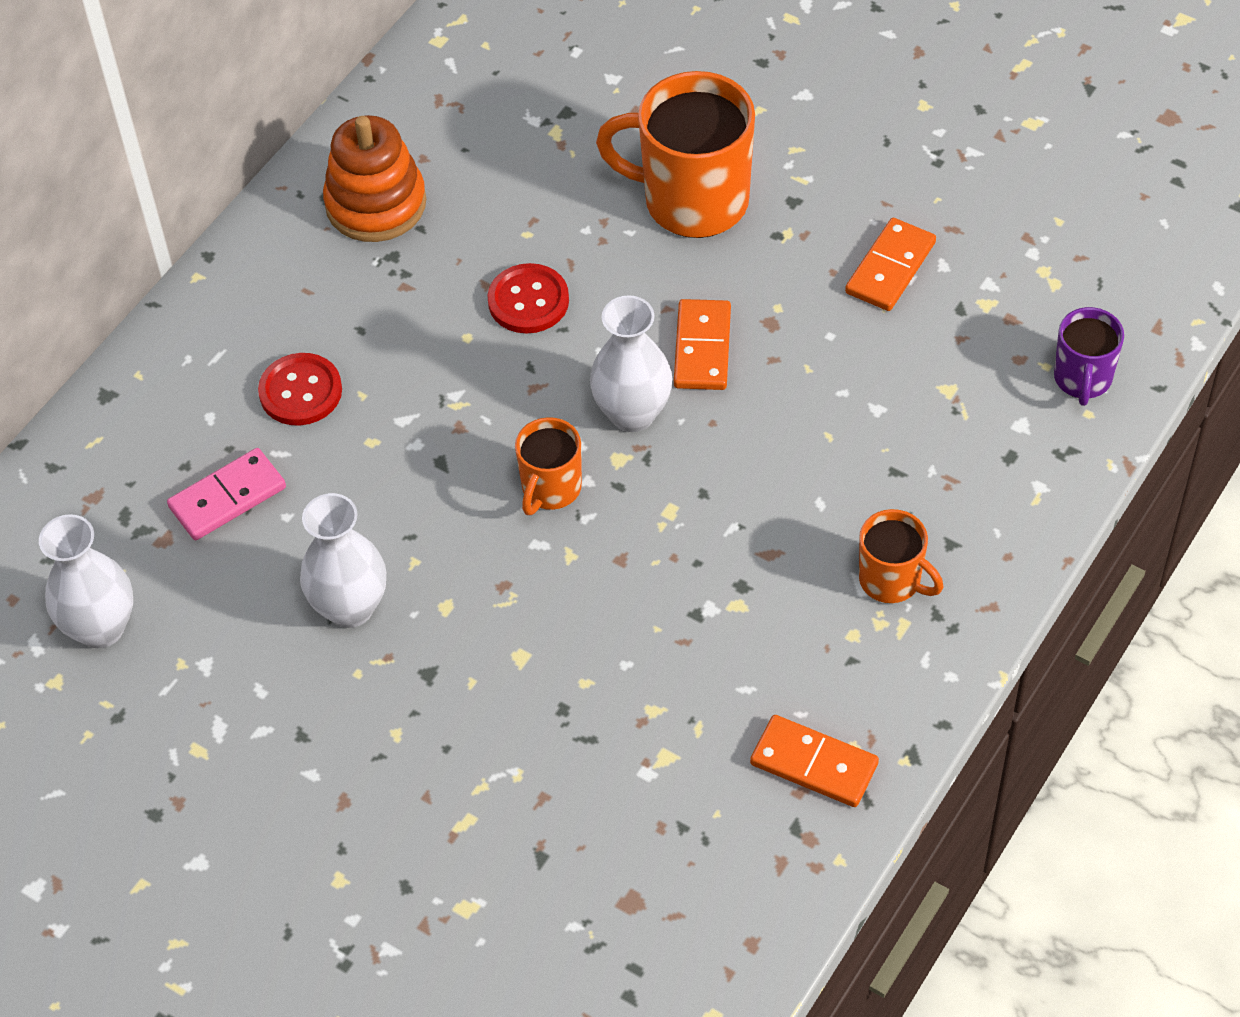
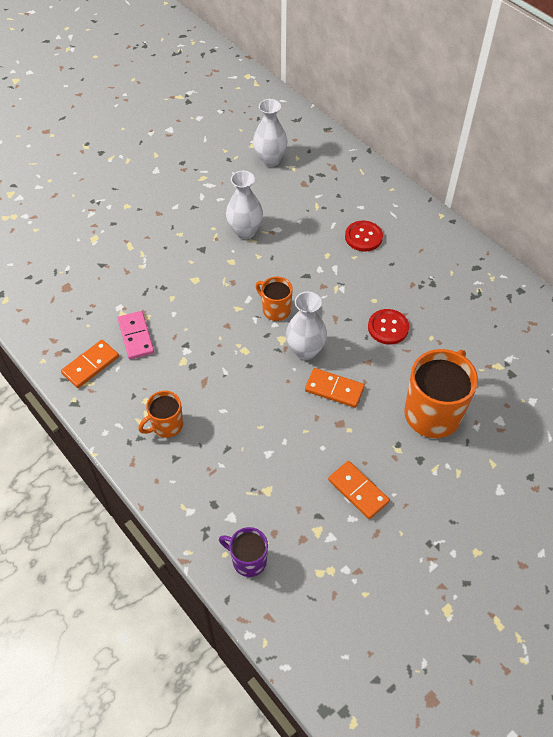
camera: 105 degrees right, 0 degrees up
(227, 497) = (316, 205): pink domino -> pink domino (136, 336)
(376, 204) = (467, 284): orange stacking toy -> none

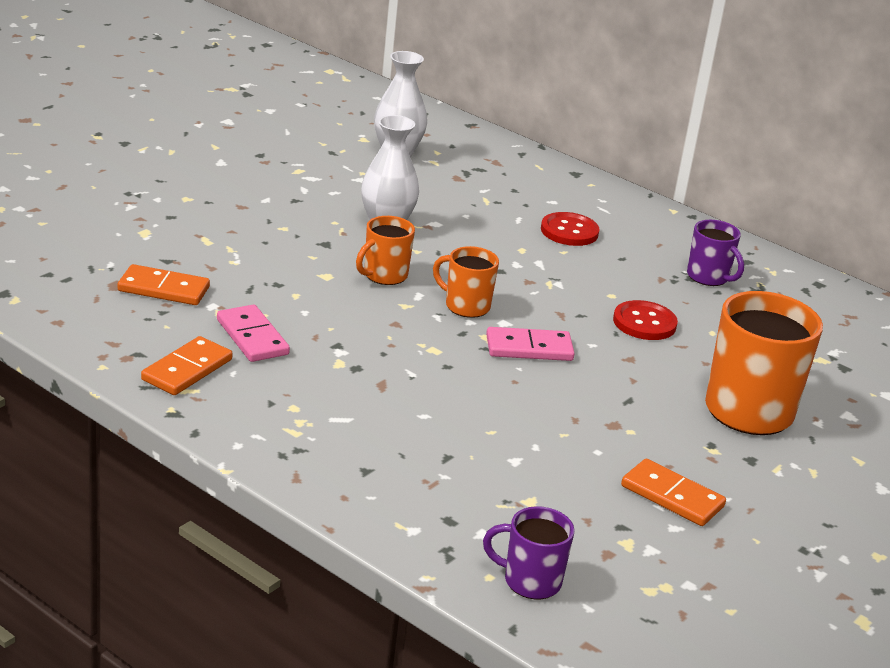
camera: 15 degrees left, 25 degrees down
(166, 425) = (338, 434): orange mug -> orange mug (384, 275)
(305, 350) = (529, 348): white vase -> pink domino
(334, 389) = (590, 388): orange domino -> orange domino (164, 289)
(445, 283) = (708, 277): none -> purple mug

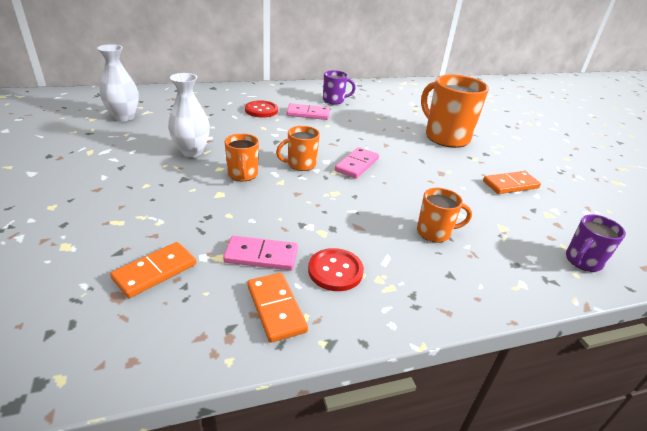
camera: 55 degrees left, 5 degrees up
(442, 444) = (434, 232): none -> orange mug
(621, 269) = (308, 114): none -> pink domino
(644, 323) = (358, 128): red button -> red button (335, 271)

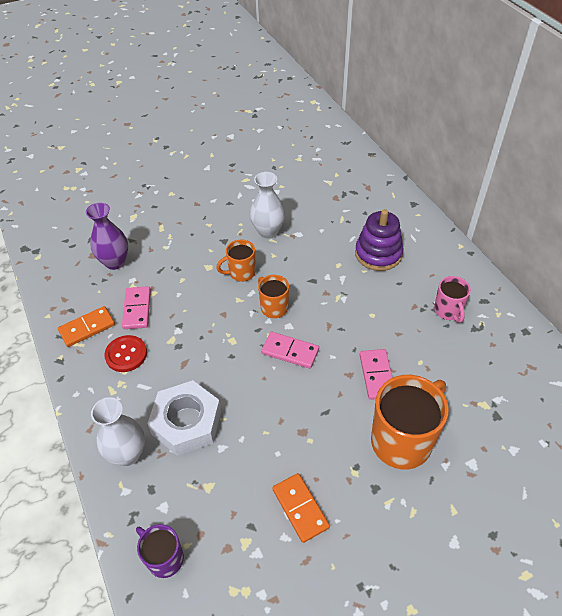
camera: 85 degrees right, 15 degrees up
(124, 117) = (311, 173): white vase -> white vase (127, 454)
(155, 271) = (115, 262): orange domino -> purple vase
(261, 110) = (378, 254): red button -> purple stacking toy
(308, 114) = (392, 293): pink domino -> pink domino (376, 375)
(334, 100) = (448, 311): purple mug -> pink mug
(434, 232) = (186, 422): orange mug -> white nut

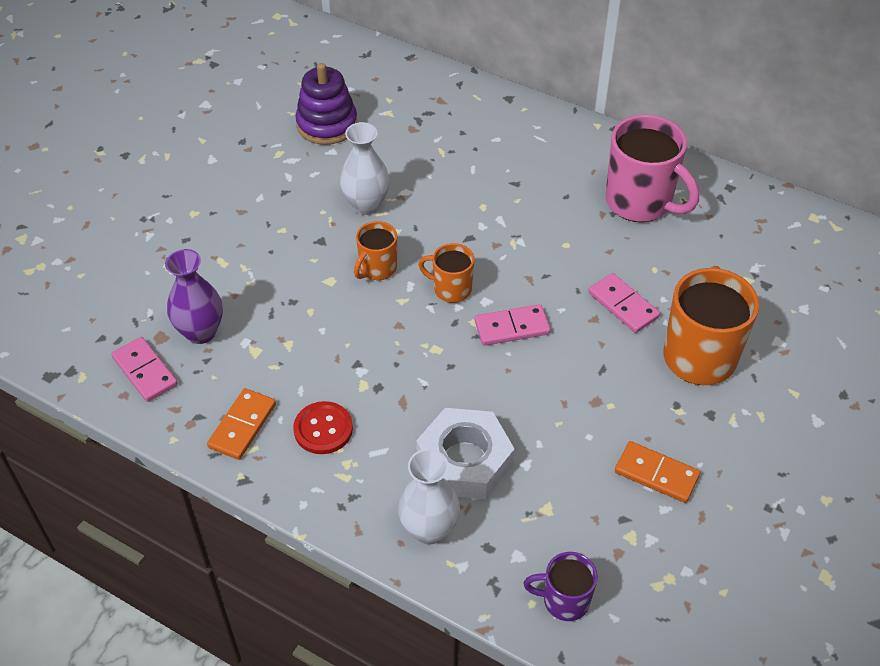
camera: 35 degrees left, 0 degrees up
(137, 309) = (286, 372): pink domino -> pink domino (145, 371)
(378, 254) = (517, 174): purple stacking toy -> purple stacking toy (327, 124)
(448, 311) = (640, 202): pink mug -> pink mug, size x1.86

